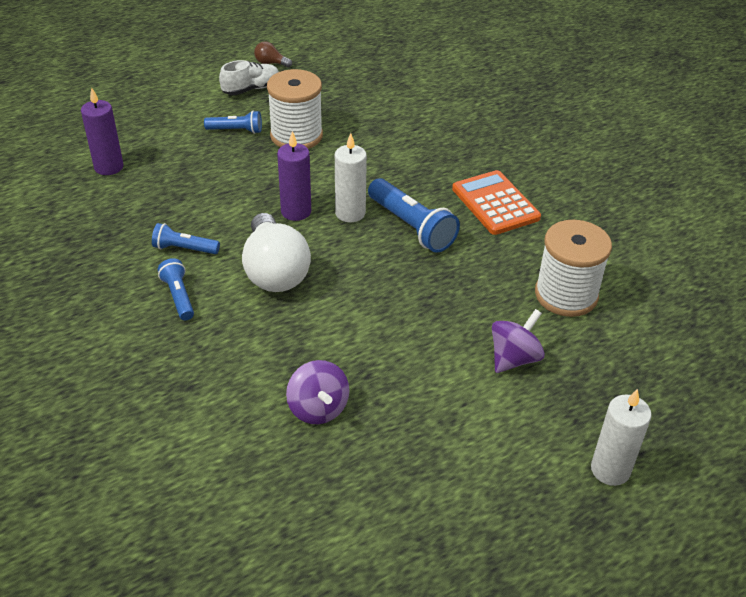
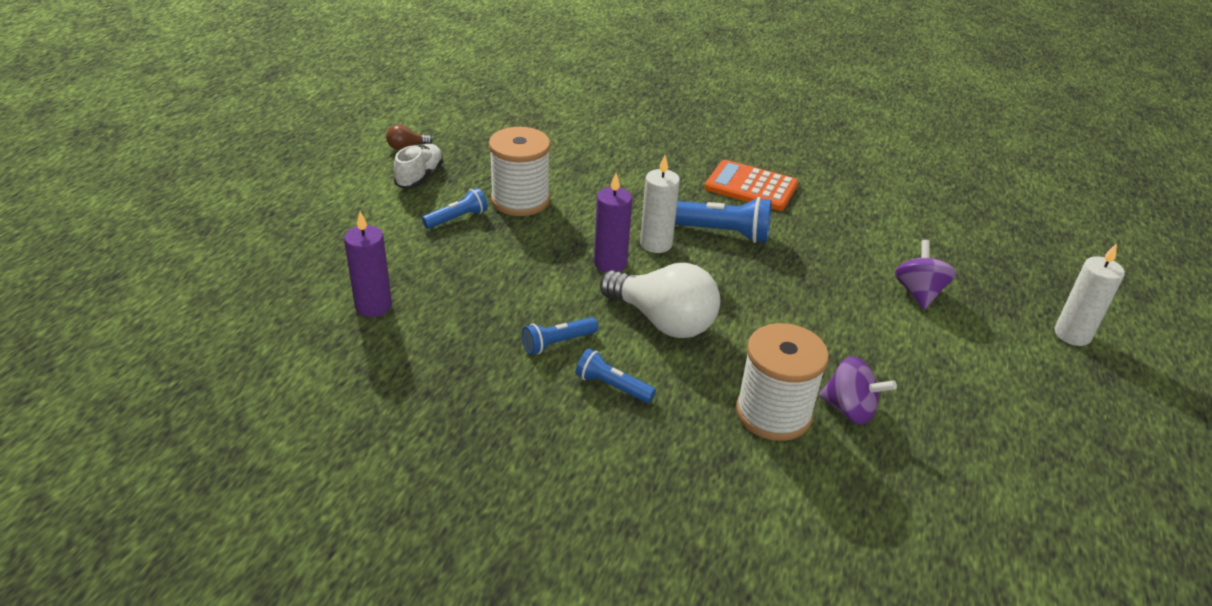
camera: 40 degrees left, 5 degrees down
(566, 295) = (886, 230): white spool -> white spool (773, 413)

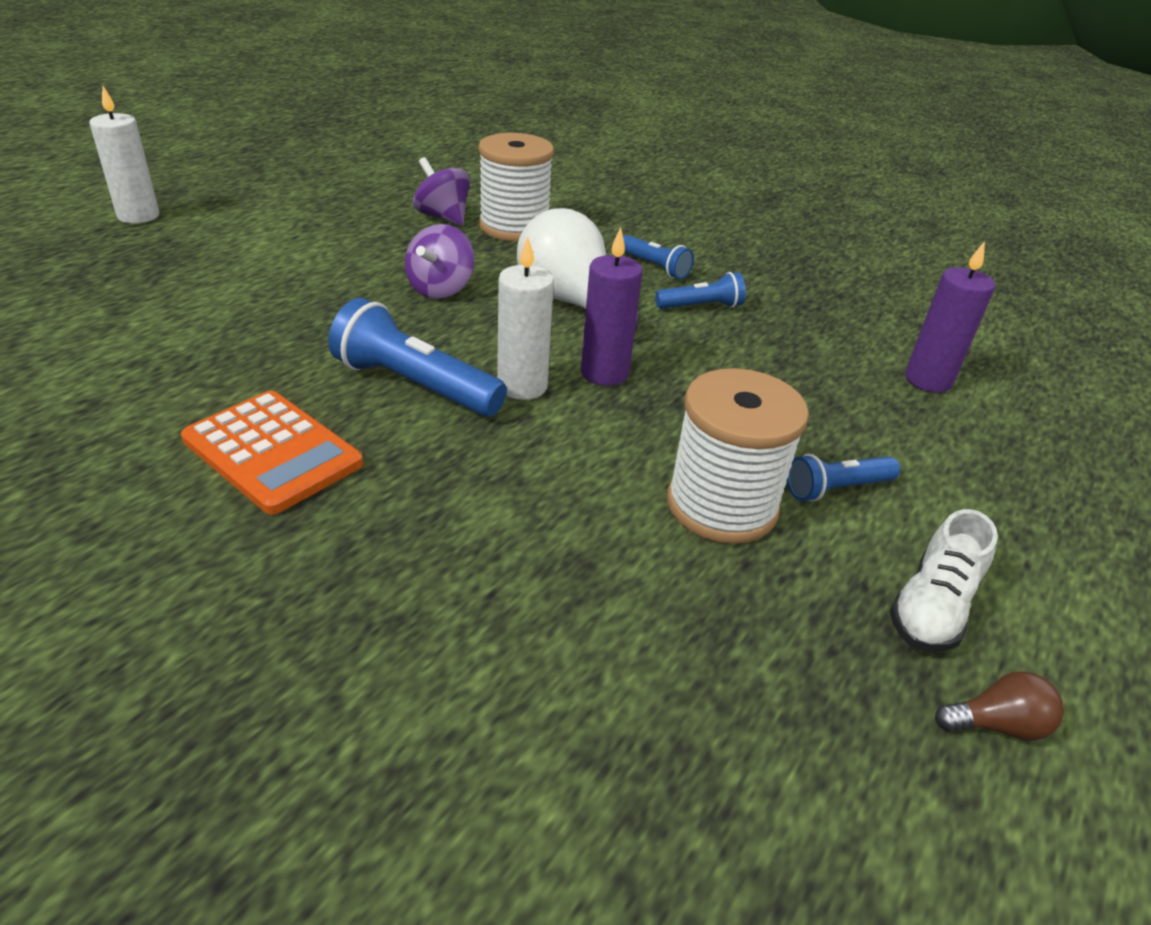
camera: 165 degrees left, 0 degrees up
(918, 293) = (238, 272): purple spinning top -> purple spinning top (440, 289)

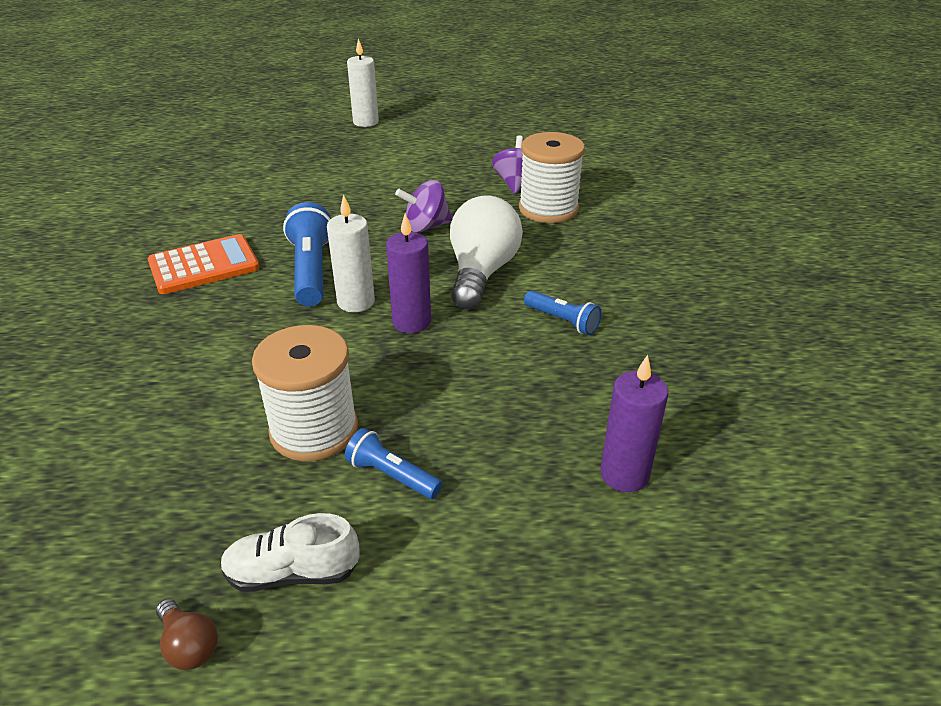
camera: 55 degrees right, 0 degrees up
(272, 452) = (204, 265): orange calculator -> orange calculator turned 120 degrees counterclockwise
(654, 267) = (589, 279): blue flashlight -> none

